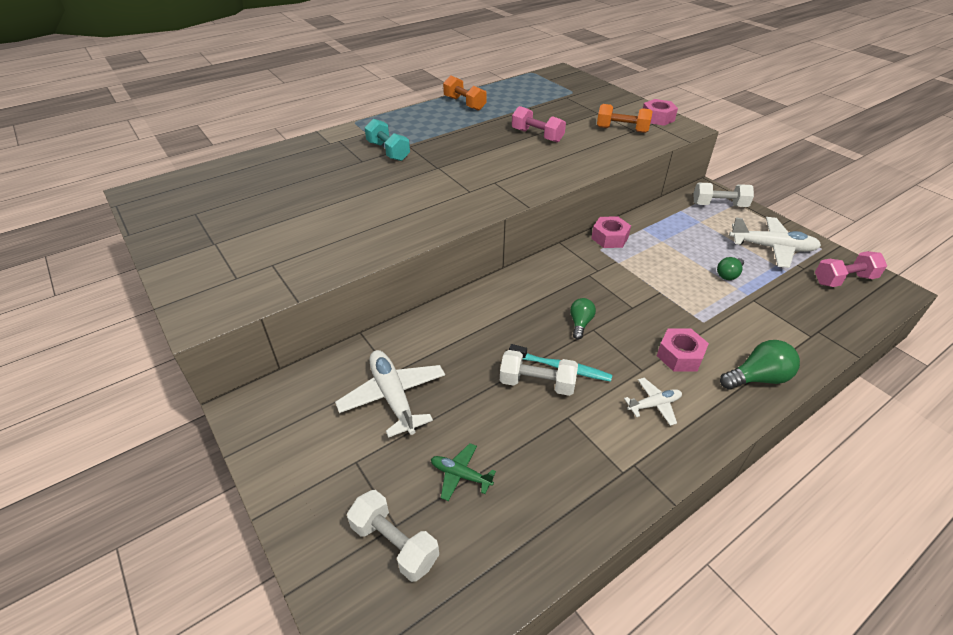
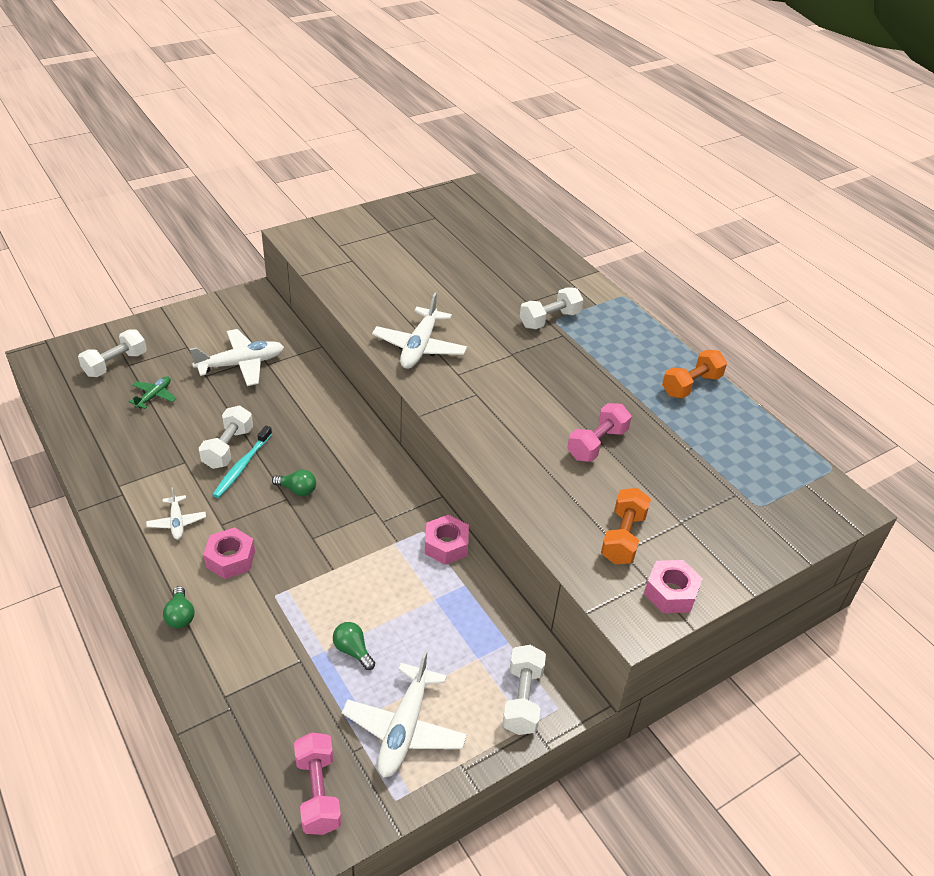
camera: 90 degrees right, 0 degrees up
(388, 151) = (549, 319): turquoise dumbbell -> white dumbbell
(433, 212) = (419, 347): none -> white plane
(757, 378) = (180, 616): green light bulb -> green light bulb, size x0.64

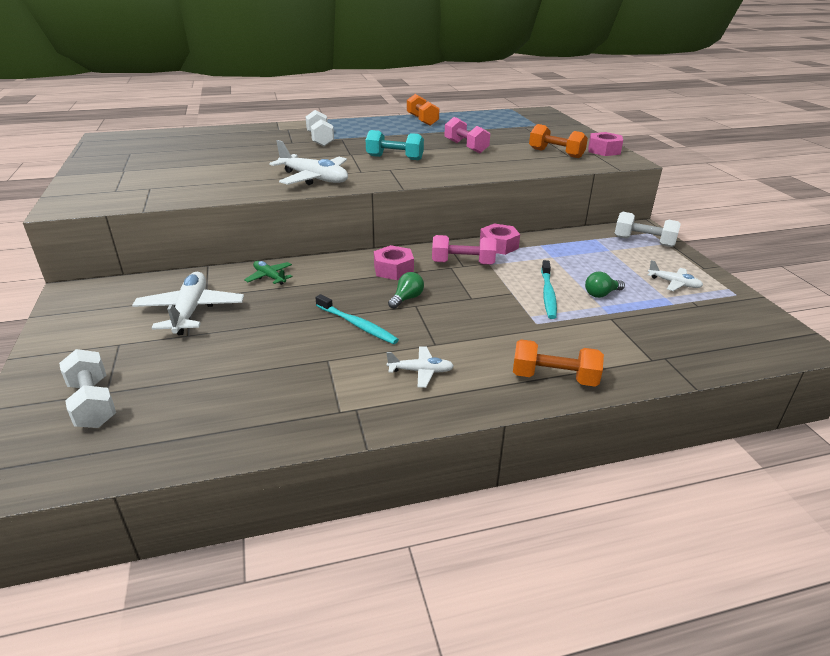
camera: 70 degrees left, 10 degrees down
(154, 396) = (192, 374): green plane -> green plane (269, 277)
(180, 616) = (554, 378): green light bulb -> orange dumbbell
(228, 448) = (323, 330): white dumbbell -> none
(230, 559) = (485, 342): pink nut -> pink nut (393, 269)
(318, 792) = (739, 324): pink dumbbell -> pink dumbbell (463, 263)
(338, 601) = (548, 294): none -> turquoise toothbrush
(404, 728) = (674, 283): white plane -> white plane, size x0.54
(517, 390) = (395, 158): none -> turquoise dumbbell

